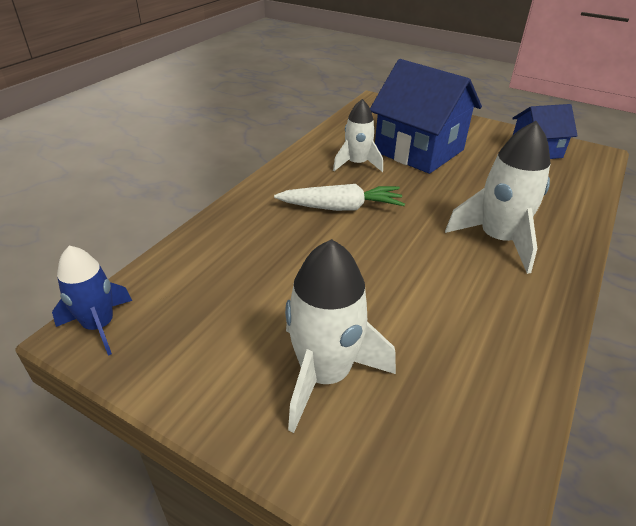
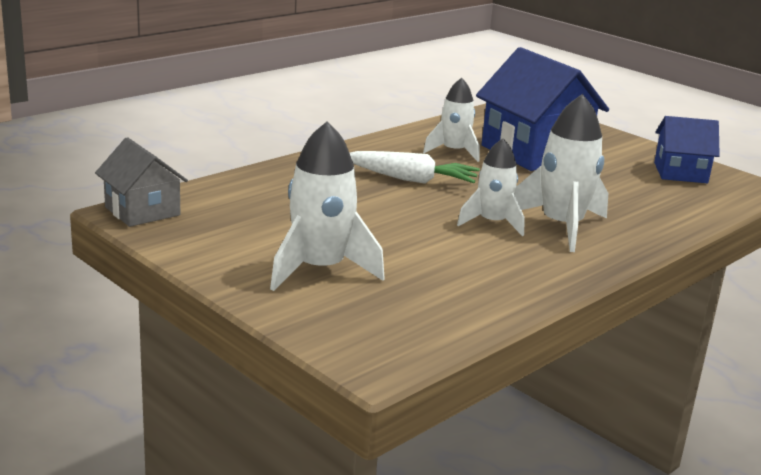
camera: 15 degrees right, 15 degrees down
(99, 325) = (142, 211): blue rocket -> grey house
(441, 250) = (492, 223): none -> white rocket

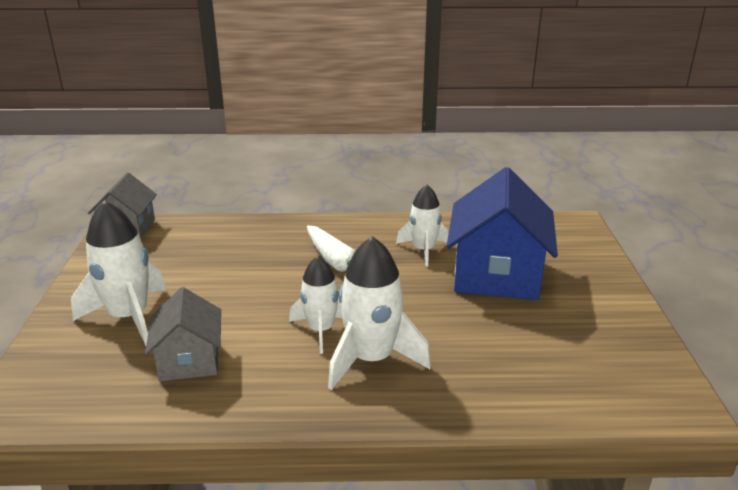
camera: 45 degrees right, 5 degrees up
(441, 275) = (189, 360): none -> grey house
(680, 173) = (614, 351): blue house -> none

